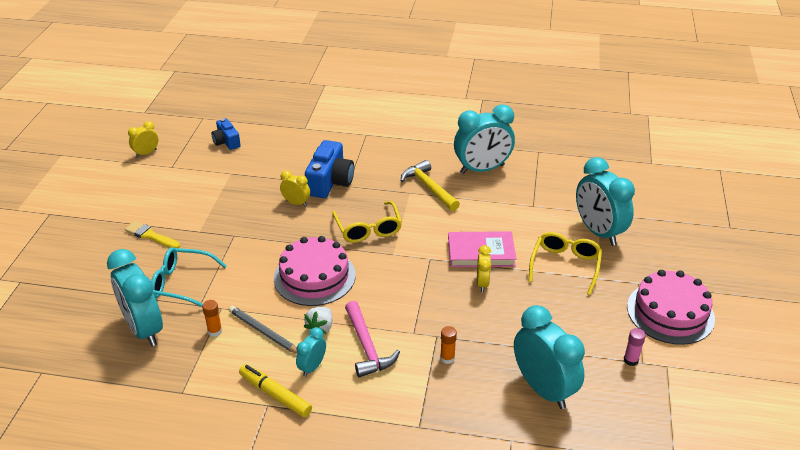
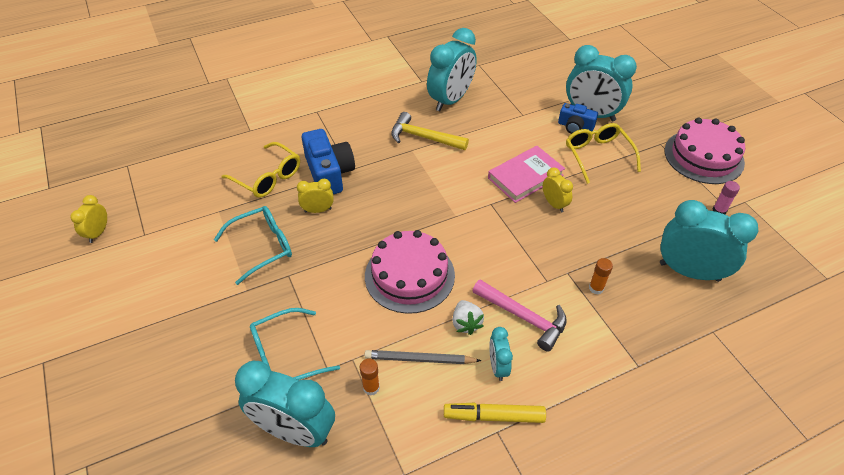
camera: 35 degrees left, 10 degrees up
(150, 236) = (197, 323): yellow brush -> none
(226, 142) = (180, 179): blue camera -> blue camera (575, 127)
(235, 209) = (262, 247): none -> turquoise glasses
(368, 229) = (411, 203): yellow glasses -> yellow glasses (268, 177)

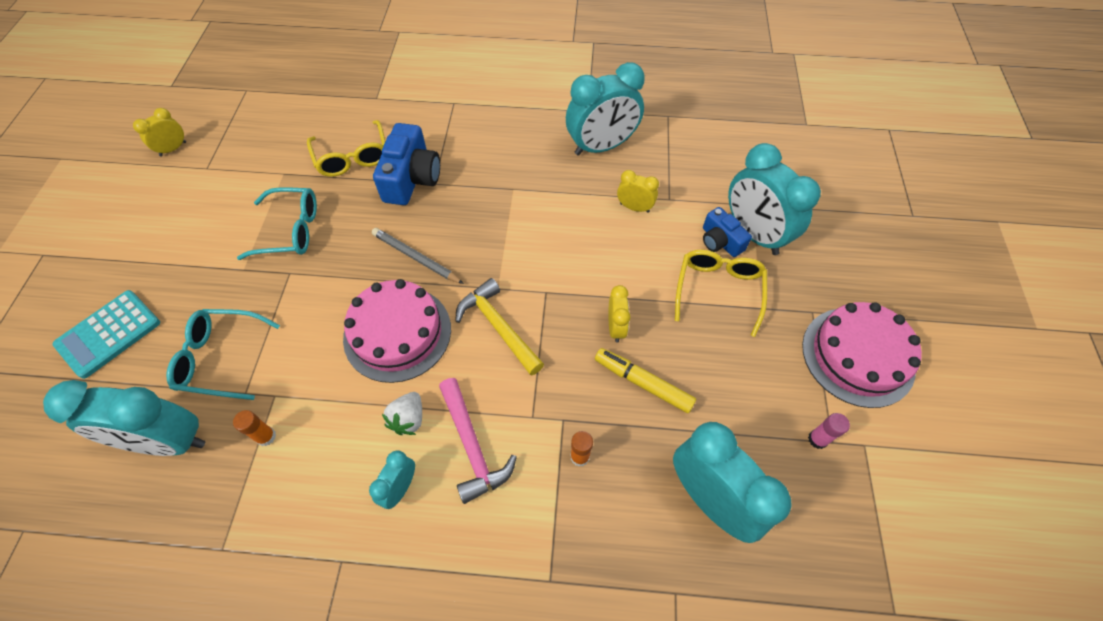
camera: 30 degrees right, 10 degrees up
(168, 387) = (108, 334): none -> turquoise calculator
(294, 431) = (168, 441): turquoise clock -> turquoise clock turned 45 degrees counterclockwise
(318, 210) = (369, 215): yellow clock -> yellow clock (634, 207)
(419, 359) = (333, 433): grey pencil -> grey pencil (416, 257)
(424, 137) = (537, 179): yellow hammer -> yellow hammer (498, 327)
(494, 416) = (351, 542): yellow marker -> yellow marker (643, 383)
(525, 177) = (610, 277): pink book -> none

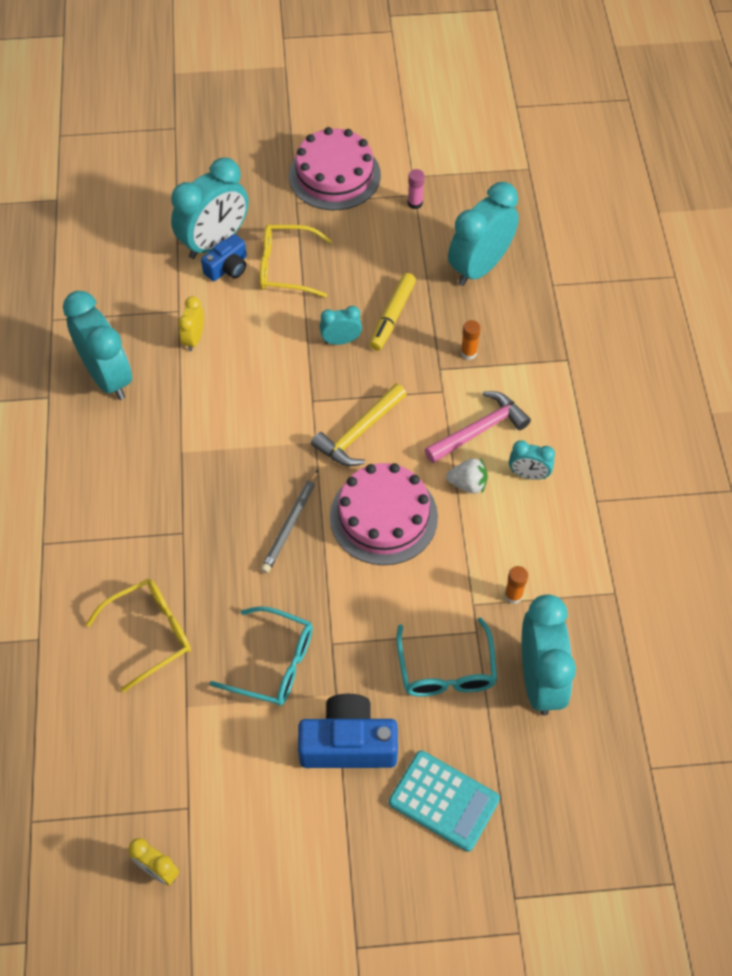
camera: 100 degrees left, 0 degrees up
(290, 230) = (274, 663): turquoise glasses -> turquoise glasses turned 120 degrees clockwise
(411, 178) = (178, 558): blue camera -> blue camera (348, 744)
(616, 327) = (341, 340): yellow clock -> turquoise clock

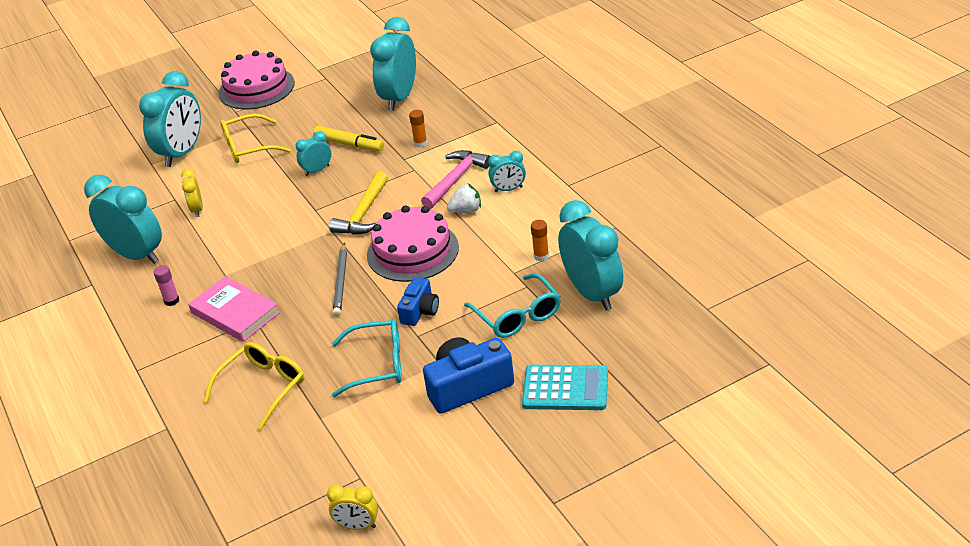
camera: 20 degrees left, 20 degrees down
(167, 513) = (235, 313): none -> pink book
(227, 267) = (201, 163): blue camera -> blue camera (420, 311)
(392, 316) = (349, 144): yellow marker -> yellow marker turned 60 degrees counterclockwise
(415, 203) = (328, 82): pink glue stick -> pink glue stick (171, 301)

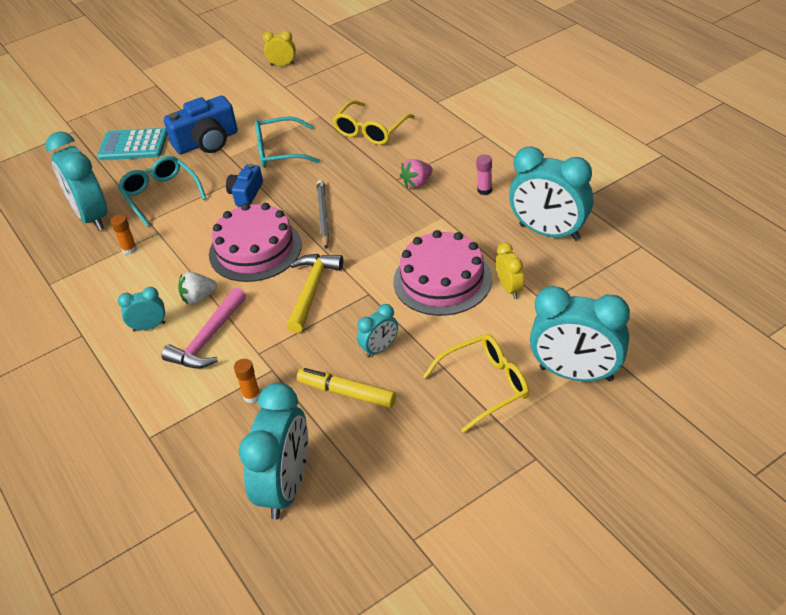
camera: 175 degrees right, 5 degrees up
(182, 153) = (576, 374): turquoise clock -> turquoise clock turned 90 degrees counterclockwise
(235, 313) = (417, 183): pink book -> pink strawberry
(256, 88) = (523, 514): pink cake -> pink cake (442, 280)

